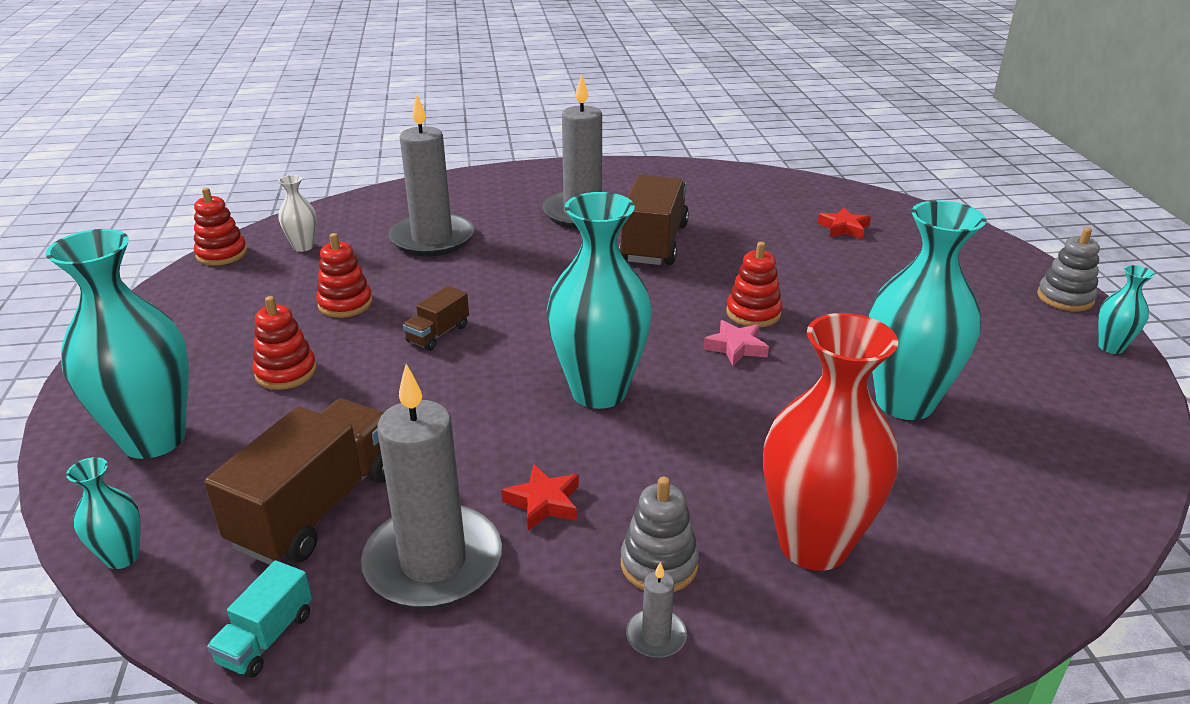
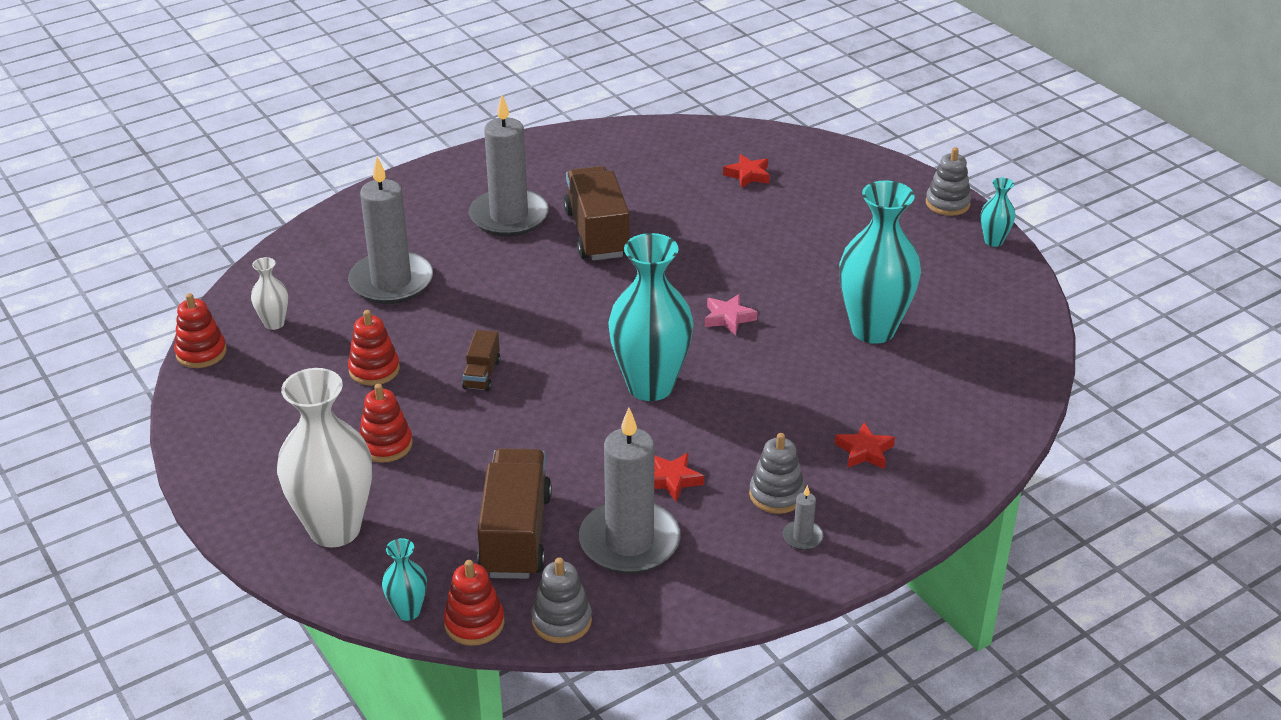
camera: 25 degrees left, 5 degrees up
(154, 439) = (335, 529): turquoise vase -> white vase
(266, 638) = (561, 621): turquoise truck -> grey stacking toy
(753, 313) = (723, 283): red stacking toy -> red stacking toy (474, 623)
(813, 545) = (864, 451): red vase -> red star

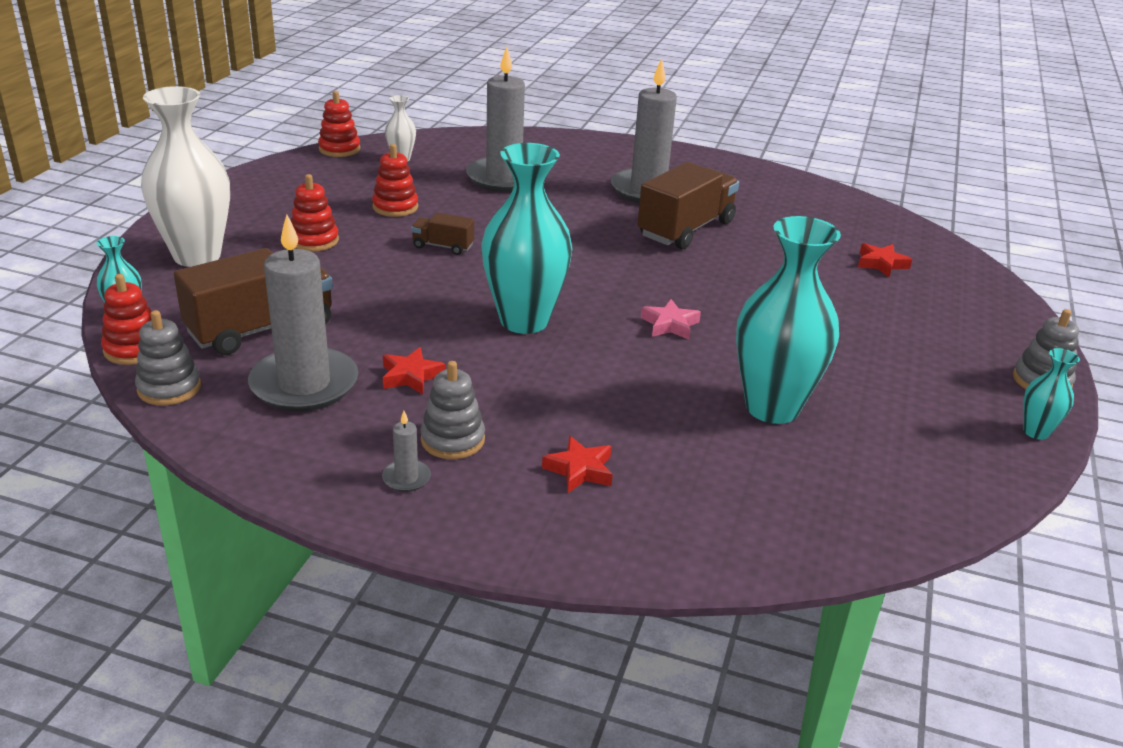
camera: 50 degrees right, 5 degrees down
(482, 374) = (443, 246): brown truck -> brown truck turned 45 degrees clockwise

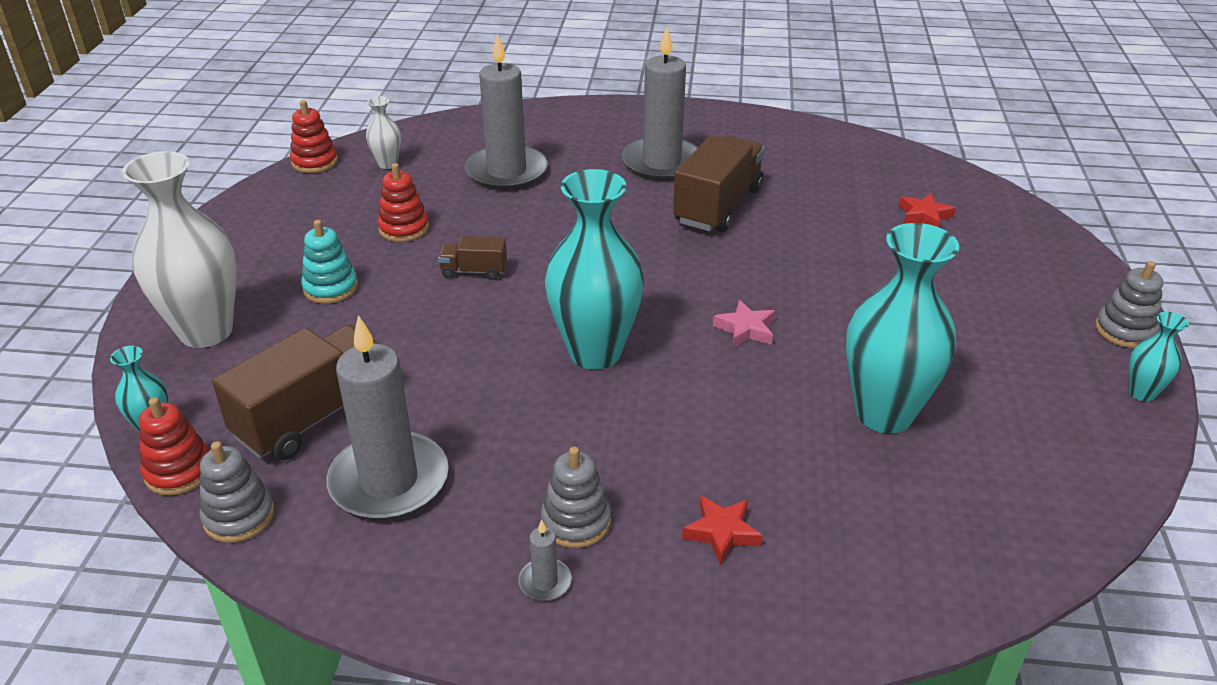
camera: 10 degrees left, 5 degrees up
(314, 240) = (330, 288): red stacking toy -> turquoise stacking toy
(411, 376) = (501, 447): red star -> none

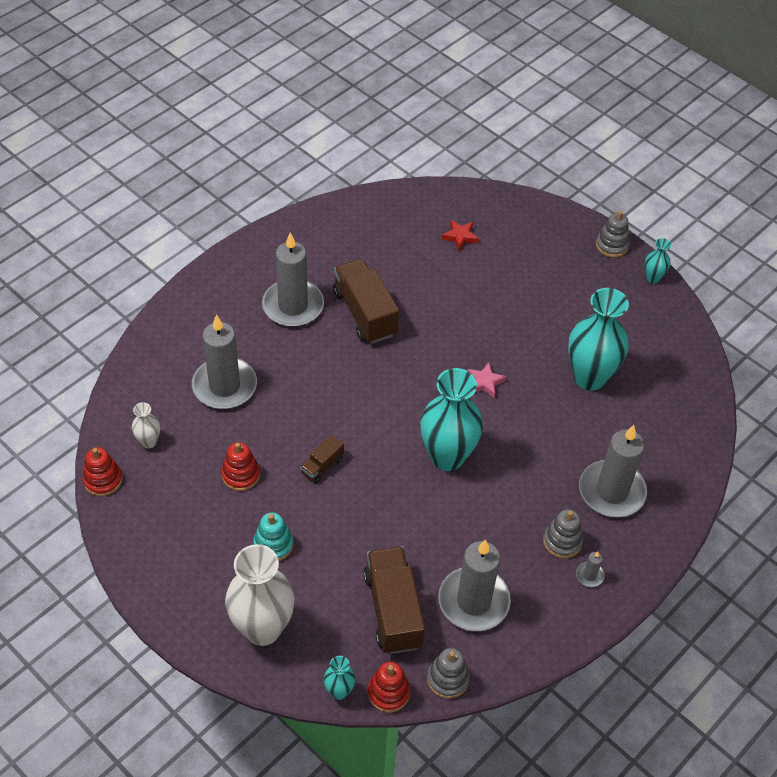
camera: 55 degrees left, 15 degrees up
(722, 532) = (611, 491): red star -> grey candle

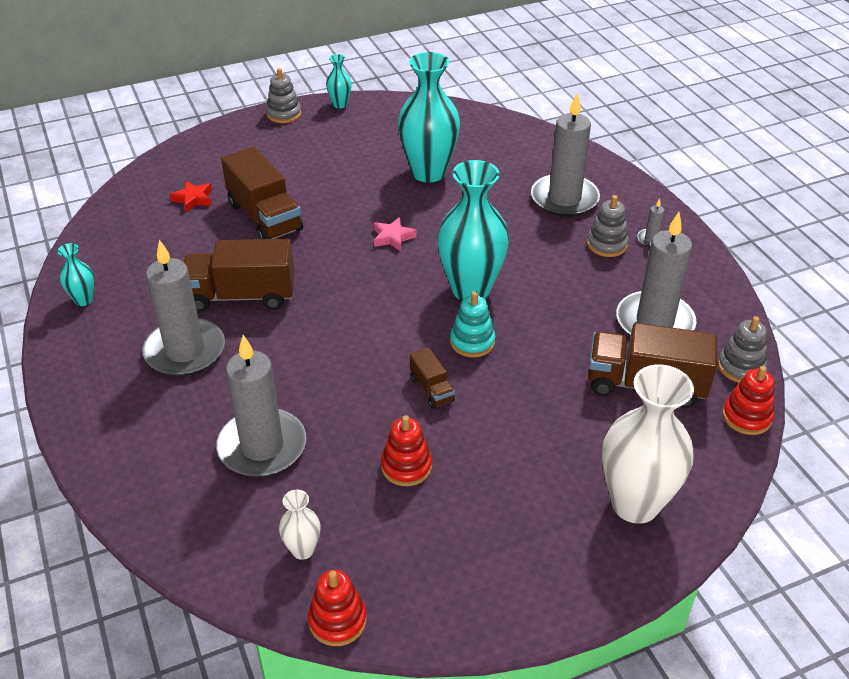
camera: 65 degrees left, 10 degrees down
(273, 545) = (521, 462): turquoise stacking toy -> turquoise stacking toy (472, 342)
(339, 691) = (736, 457): turquoise vase -> turquoise vase (83, 300)
(463, 289) = (264, 217): none -> brown truck

